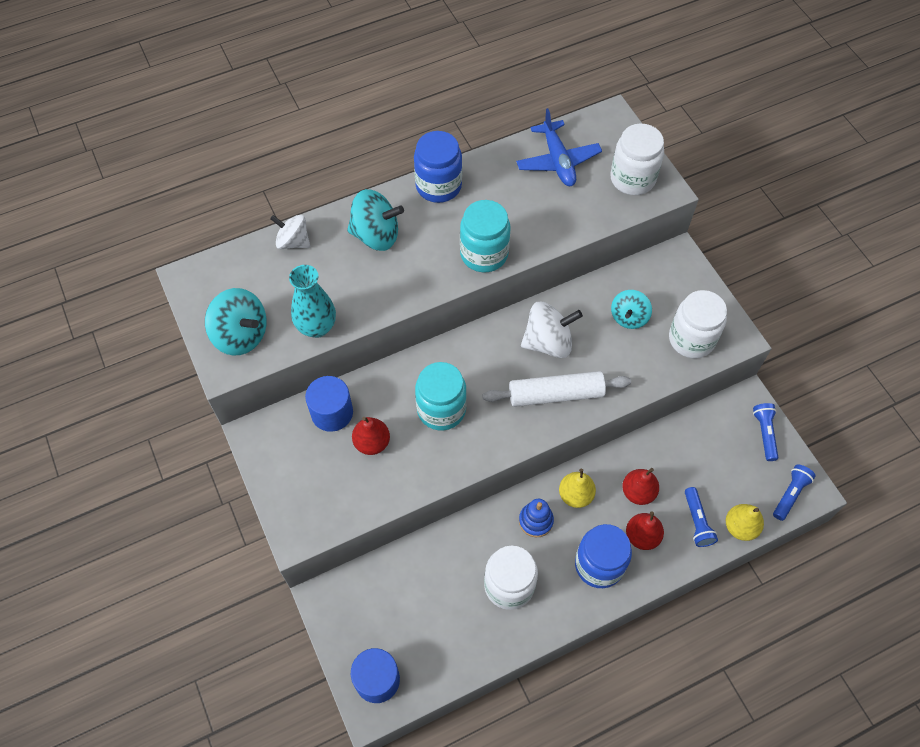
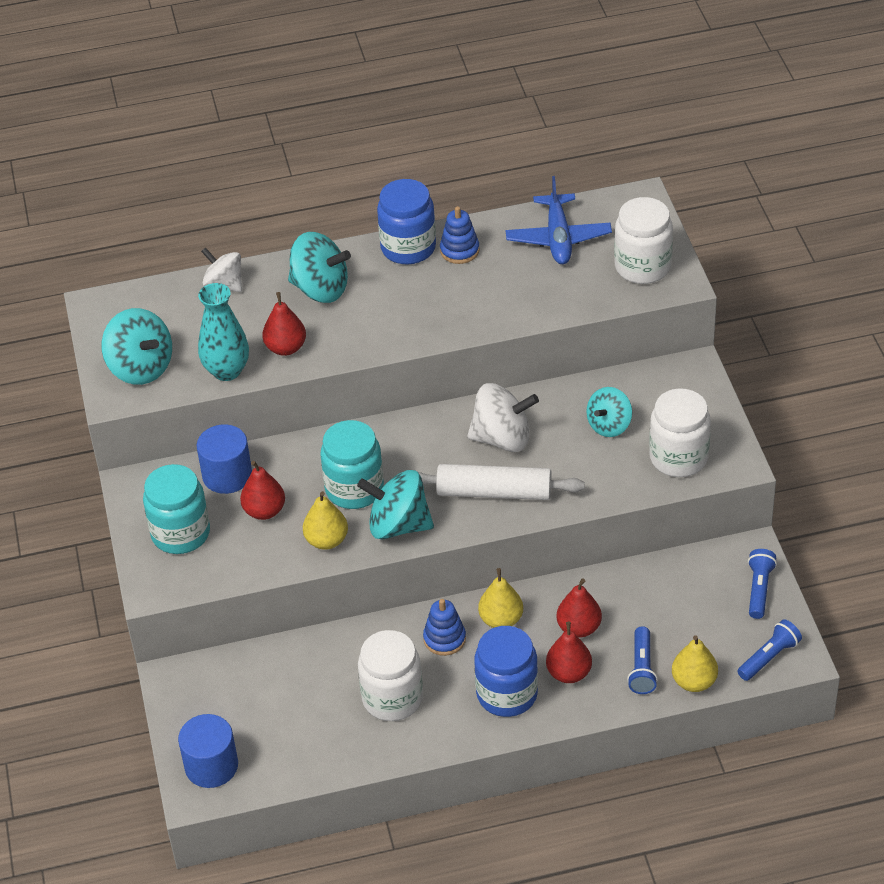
camera: 15 degrees right, 15 degrees down
(361, 297) = (286, 348): none -> red pear
(431, 463) = (326, 540): none -> yellow pear
(481, 183) = (459, 250): none -> blue stacking toy
(484, 254) = (439, 322): turquoise jar -> turquoise jar (180, 533)
(486, 439) = (398, 525): none -> turquoise spinning top

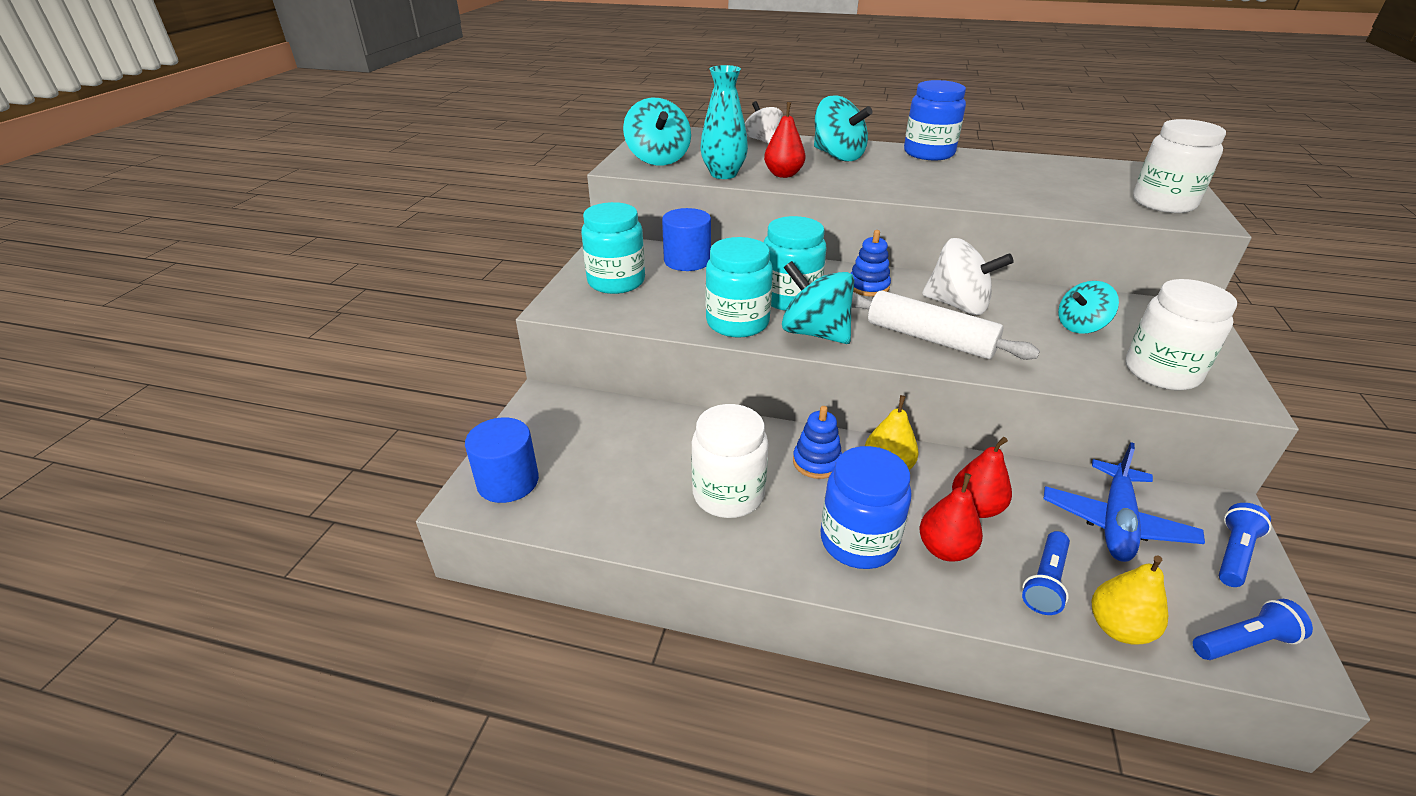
camera: 25 degrees right, 10 degrees down
(264, 511) = (698, 289): red pear -> none
(326, 540) = (737, 323): yellow pear -> turquoise jar
(459, 250) = (975, 162): blue stacking toy -> blue stacking toy (868, 286)
(558, 238) = (1075, 174): blue plane -> blue plane (1115, 522)

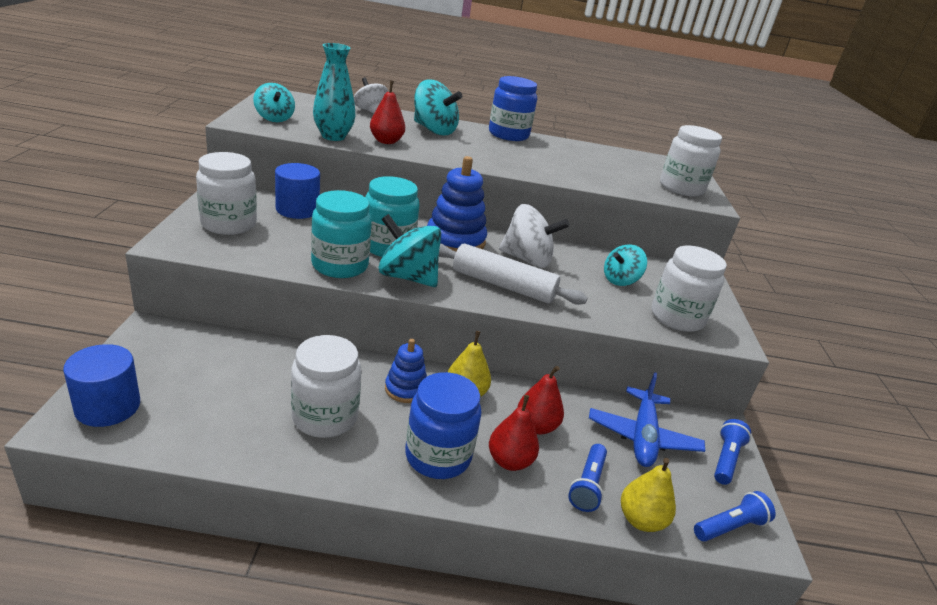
camera: 15 degrees left, 5 degrees down
(616, 281) = (229, 224): turquoise jar -> white jar
(658, 159) = (274, 118): turquoise spinning top -> turquoise spinning top, size x0.66
(868, 286) = (455, 240): blue stacking toy -> blue stacking toy, size x1.72

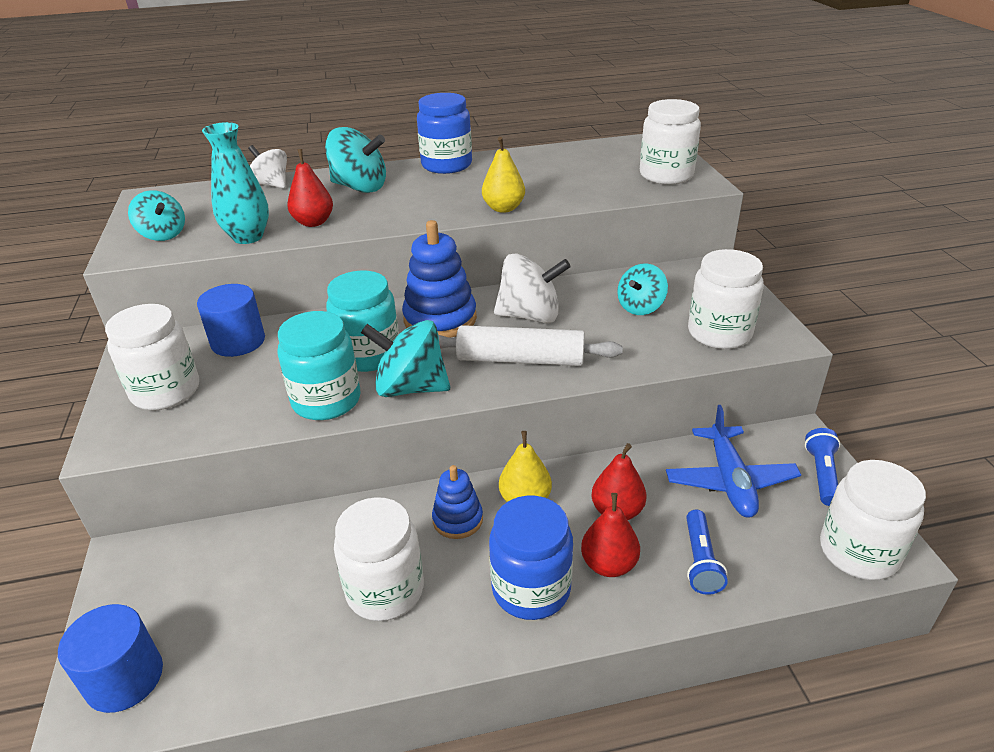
camera: 10 degrees left, 5 degrees up
(640, 520) = (770, 580): yellow pear -> yellow pear (503, 208)
(730, 527) = (858, 552): blue flashlight -> white jar

